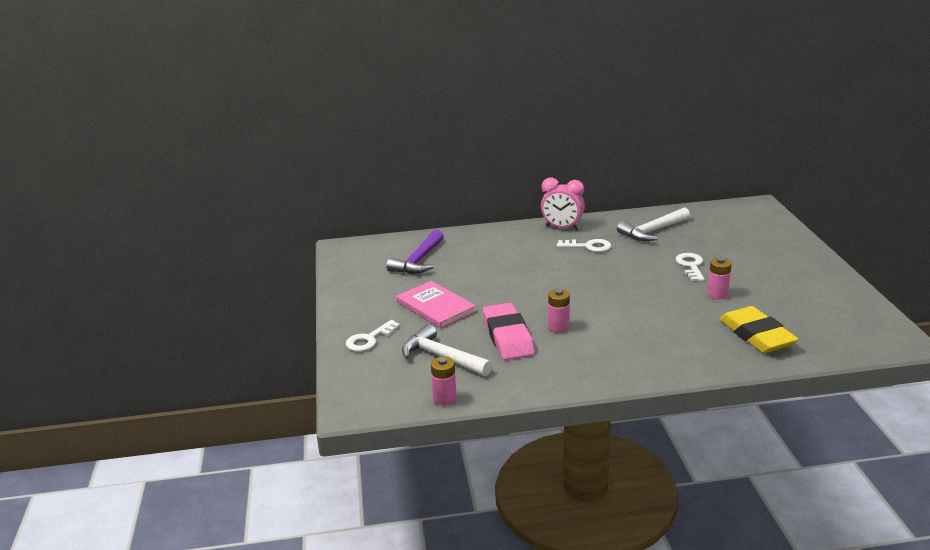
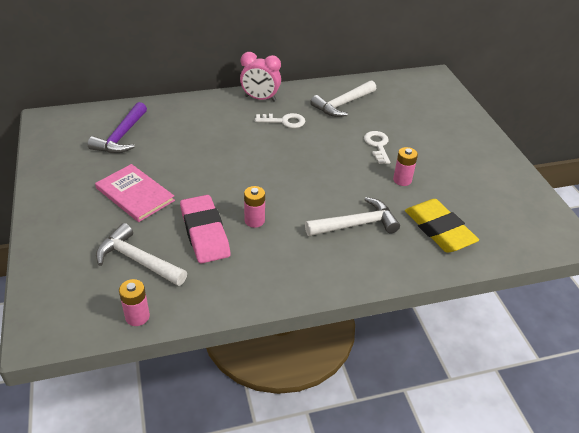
camera: 10 degrees left, 15 degrees up
(369, 339) = (64, 237): white key -> none
(666, 331) = (356, 224): none -> white hammer

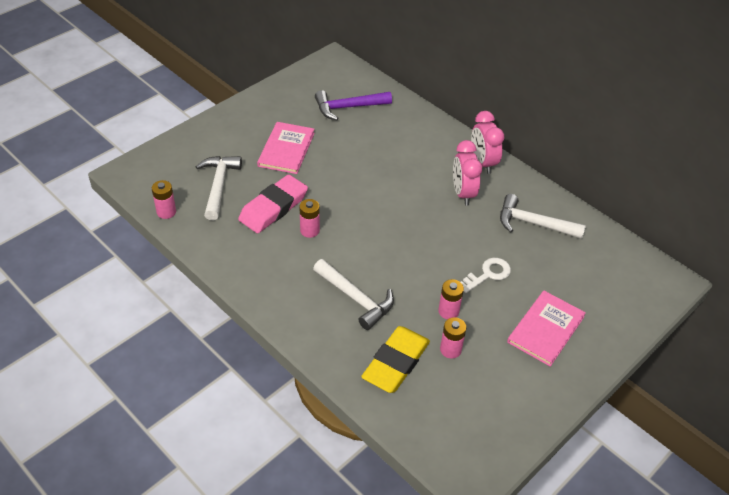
camera: 60 degrees right, 5 degrees up
(284, 121) = (463, 193): white key -> pink clock
(441, 195) = (450, 349): none -> pink battery
(447, 143) = (546, 329): none -> pink book

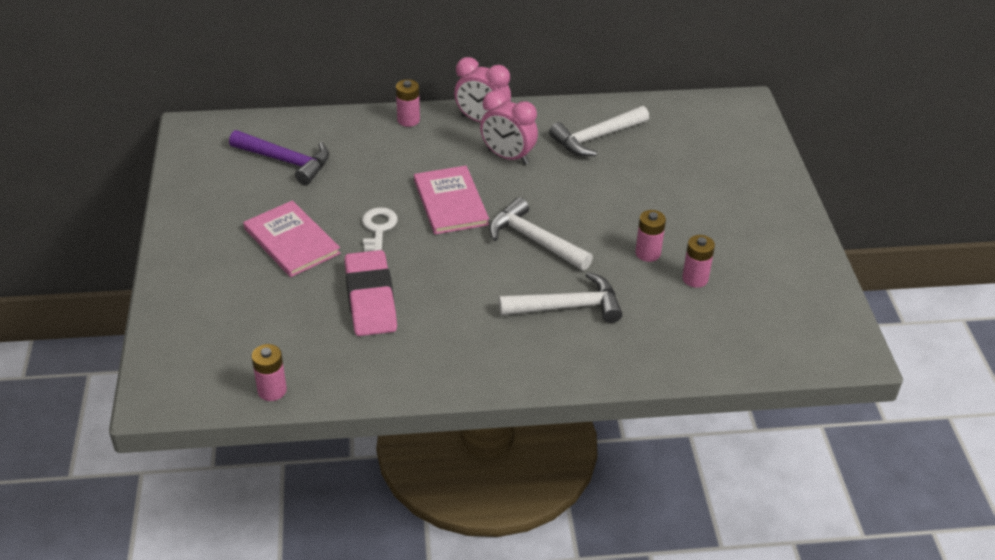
camera: 50 degrees left, 5 degrees down
(218, 186) = (282, 324): white hammer -> white hammer (534, 240)
(309, 230) = (436, 289): pink battery -> pink battery (408, 120)
(348, 107) = (286, 161): purple hammer -> purple hammer turned 90 degrees counterclockwise
(395, 362) = (676, 324): yellow eraser -> none
(488, 274) = (628, 202): white key -> white key (378, 229)
(546, 329) = (728, 206): pink book -> pink book (450, 202)

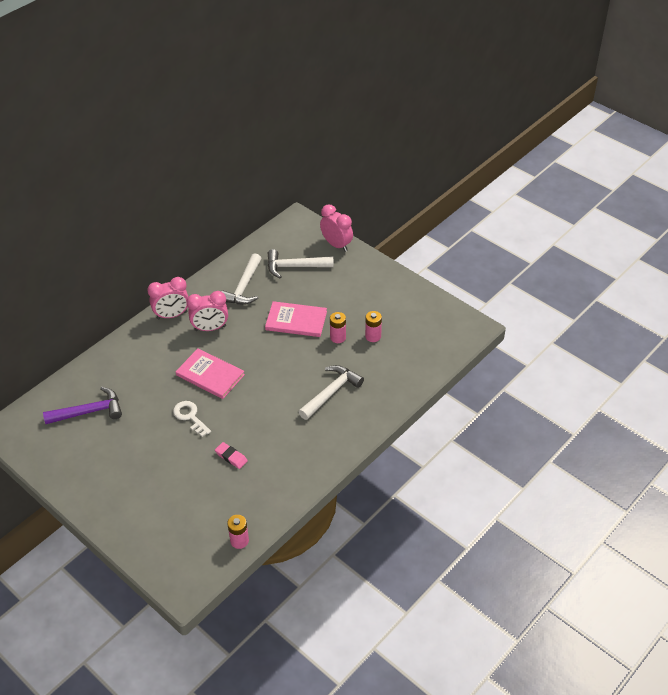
camera: 40 degrees left, 5 degrees up
(291, 241) = (151, 455): pink book -> pink book (296, 321)
(370, 298) = (231, 457): pink eraser -> pink eraser, size x0.49
(408, 120) = (130, 341): pink battery -> none
(534, 240) = (276, 367): white hammer -> white hammer (295, 267)
(765, 155) = (336, 245): none -> pink clock

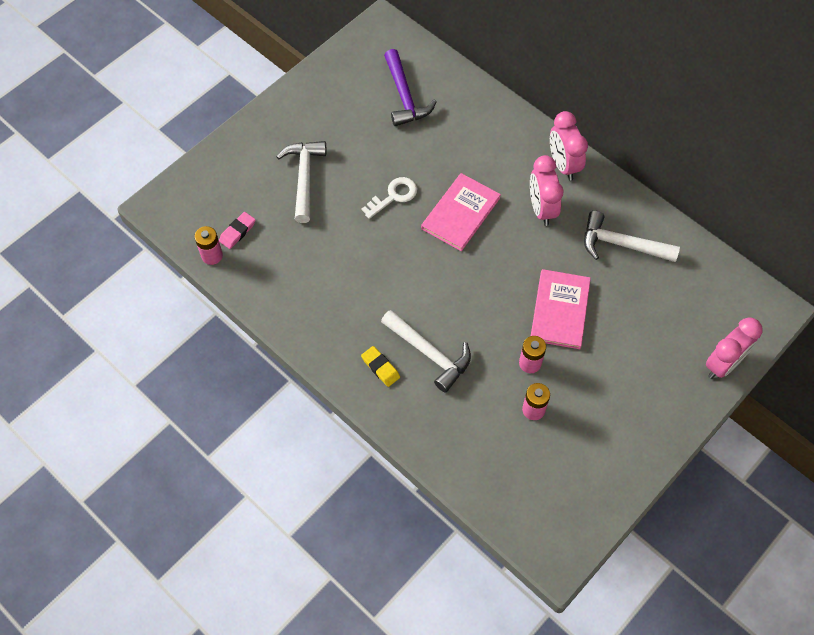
camera: 90 degrees right, 15 degrees up
(231, 457) = (330, 242): pink eraser -> pink eraser (237, 232)
(295, 267) = (669, 308): white hammer -> white hammer (304, 178)
(343, 421) = (380, 367): none -> yellow eraser

